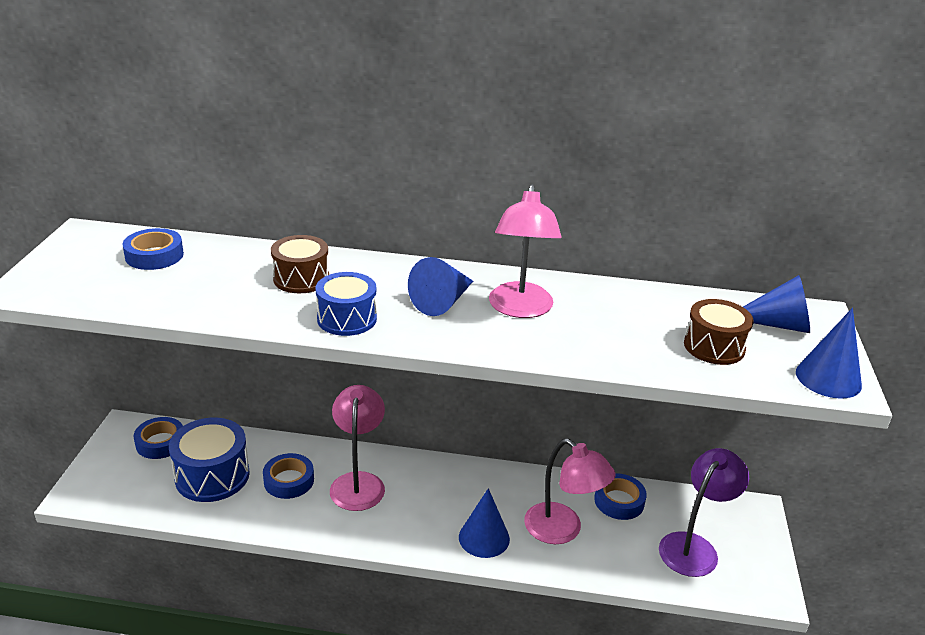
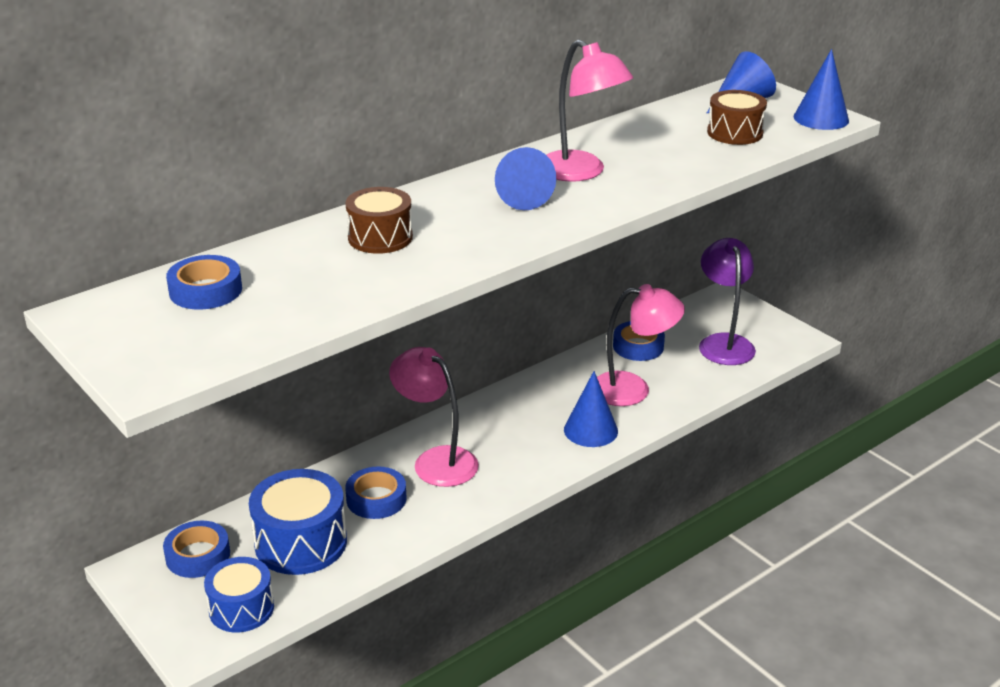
camera: 45 degrees left, 0 degrees up
(347, 319) = (481, 243): blue drum -> blue drum (241, 608)

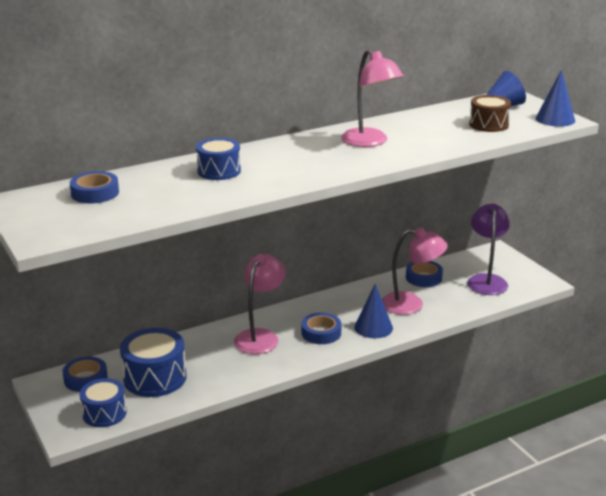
camera: 10 degrees right, 5 degrees down
(376, 499) = (213, 356): blue tape -> blue tape (321, 333)
(380, 237) = (219, 171): brown drum -> blue drum
(436, 460) = (260, 336): pink lamp -> pink lamp turned 60 degrees clockwise
(521, 196) = (323, 153): blue cone -> none

